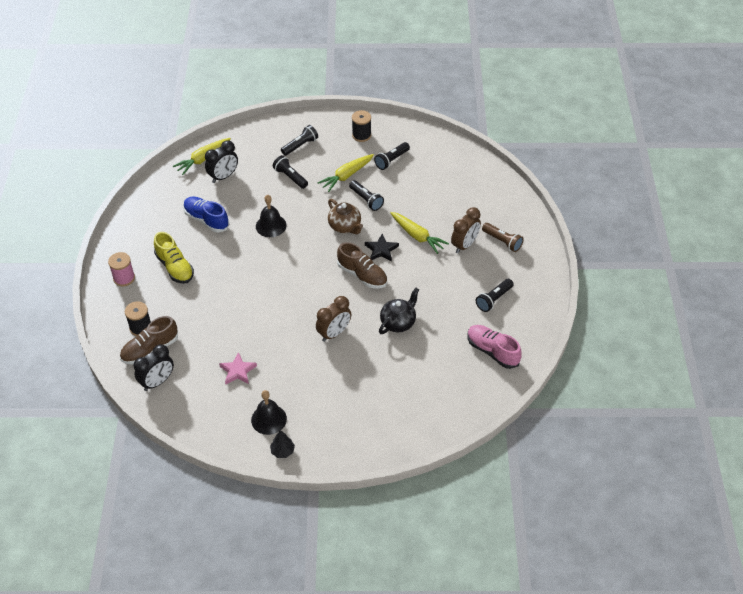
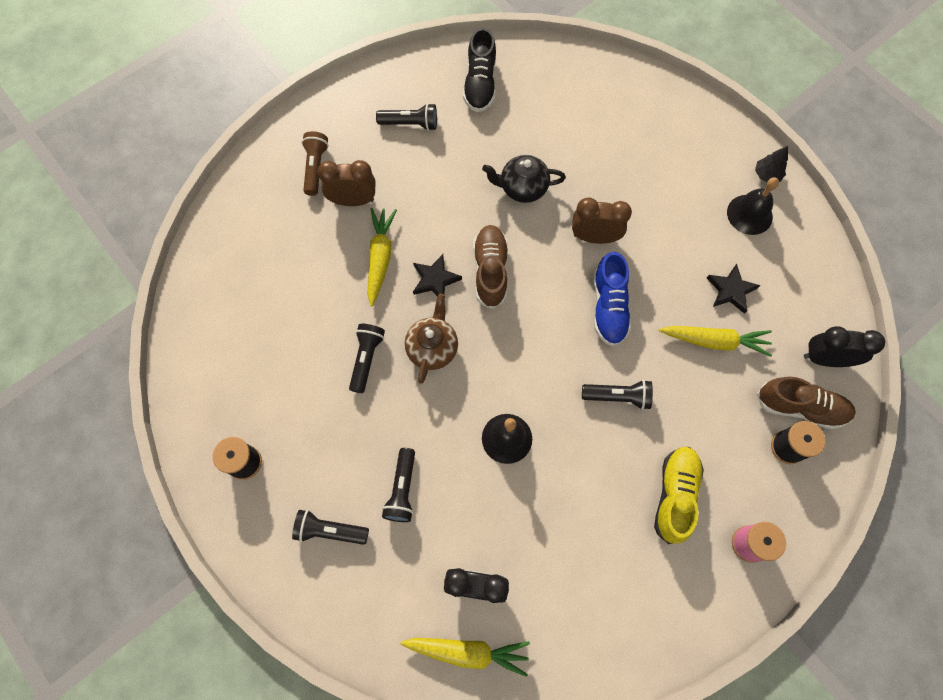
camera: 130 degrees left, 20 degrees up
(206, 220) = (569, 531): blue shoe -> blue shoe (608, 307)
(238, 371) = (731, 290): pink star -> black star
(346, 176) = (341, 417): yellow carrot -> yellow carrot (714, 341)
(391, 160) = (268, 384): black flashlight -> black flashlight (618, 397)
(492, 351) = (480, 84): pink shoe -> black shoe

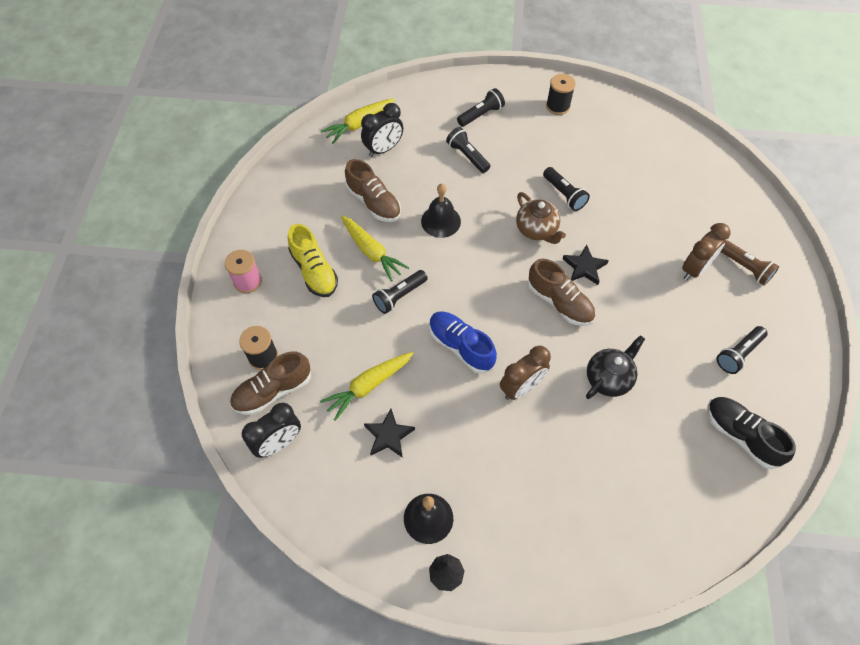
camera: 135 degrees right, 10 degrees down
(380, 258) = (631, 251): yellow carrot -> yellow carrot (371, 252)
(549, 522) = (374, 202): none -> brown shoe

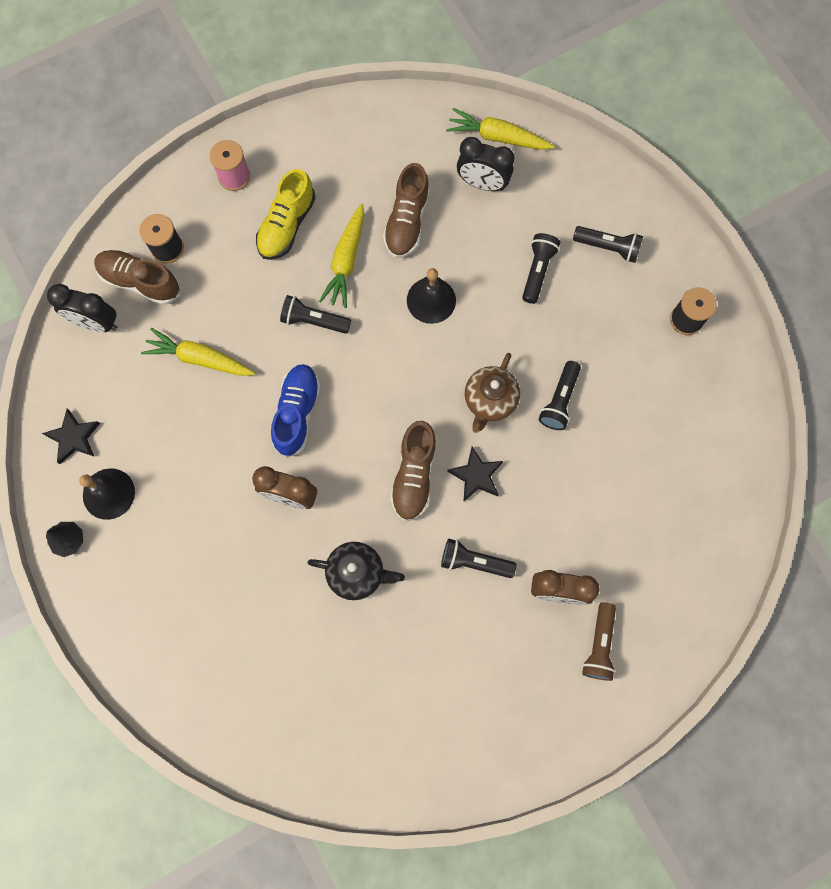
camera: 55 degrees right, 15 degrees up
(388, 435) = (163, 409): black star -> black star (73, 438)
(738, 354) = (476, 689): black flashlight -> black flashlight (474, 561)
(740, 435) = (378, 735): black shoe -> none

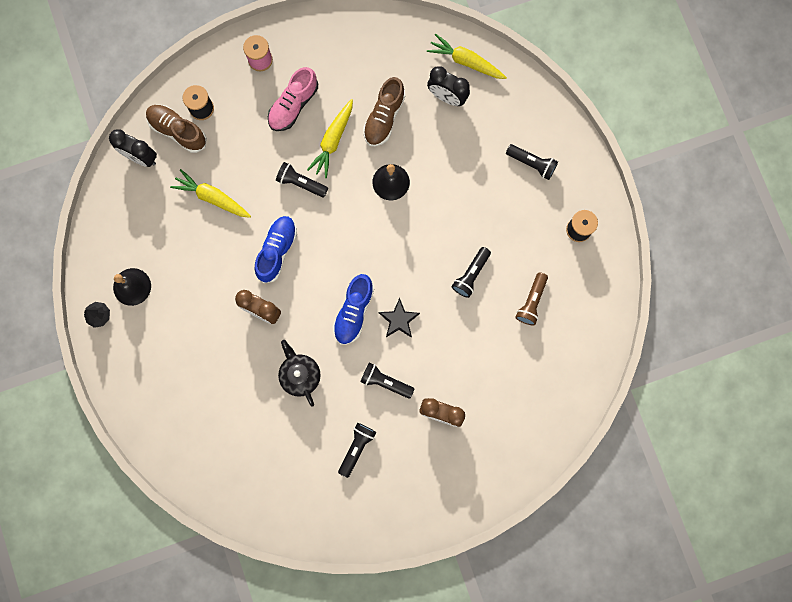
camera: 10 degrees right, 5 degrees up
(73, 438) = (112, 241): black star -> none
(287, 225) = (293, 105): yellow shoe -> pink shoe
(357, 573) = (300, 375): black teapot -> black teapot turned 135 degrees counterclockwise
(414, 476) = (354, 312): brown shoe -> blue shoe
(490, 400) = (420, 266): brown teapot -> none
(537, 271) = (475, 173): black flashlight -> black flashlight (356, 448)
(599, 645) = (462, 456): brown flashlight -> brown flashlight (531, 302)

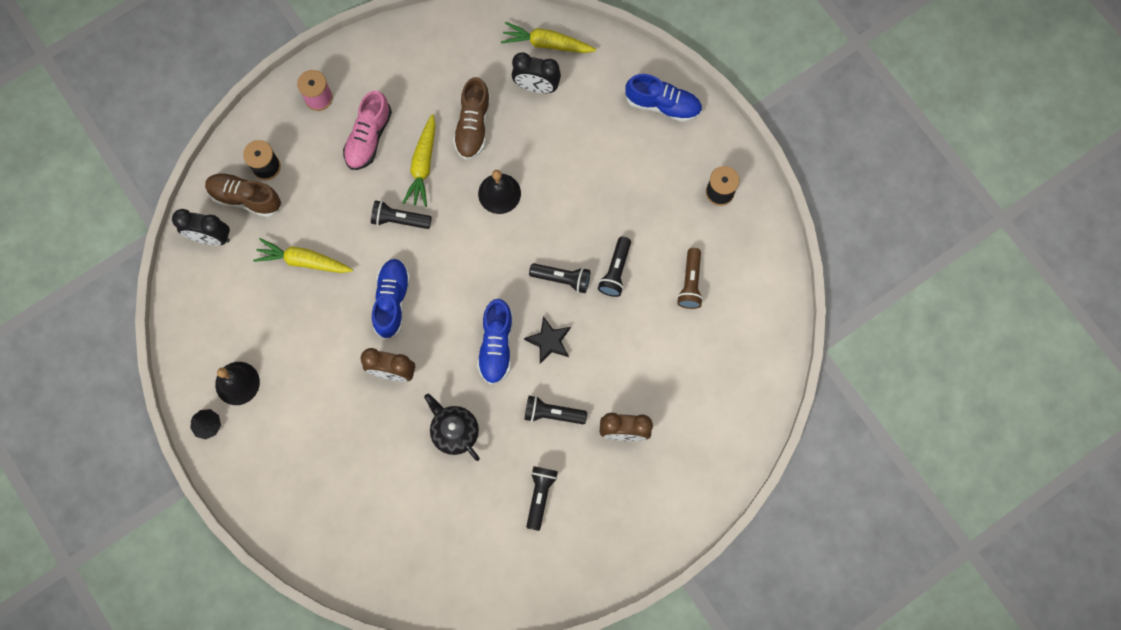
camera: 15 degrees left, 5 degrees down
(532, 164) = (649, 134): black flashlight -> black flashlight (562, 279)
(551, 141) = (663, 105): none -> blue shoe

